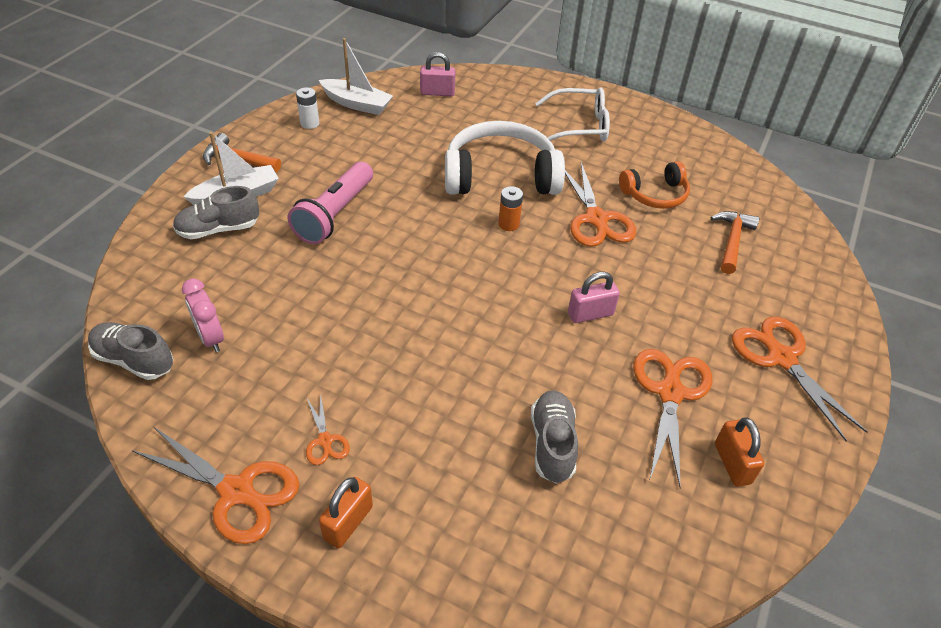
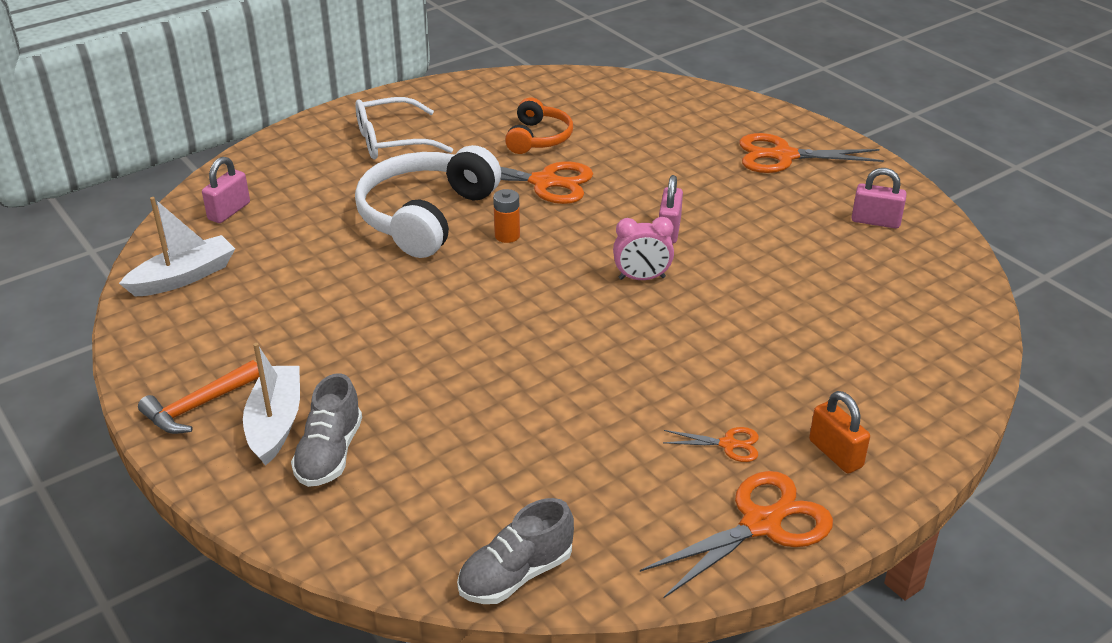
camera: 60 degrees left, 10 degrees down
(211, 338) = (523, 500): pink clock -> pink clock (642, 278)
(309, 123) = (183, 326): white battery -> none
(335, 214) = (386, 350): pink flashlight -> none
(552, 444) = (808, 304): grey shoe -> none
(579, 126) = (392, 141): white glasses -> white glasses turned 135 degrees counterclockwise
(670, 393) = (788, 223): orange scissors -> none
(732, 241) = (633, 124): orange hammer -> none
(732, 463) = (875, 221): orange padlock -> pink padlock

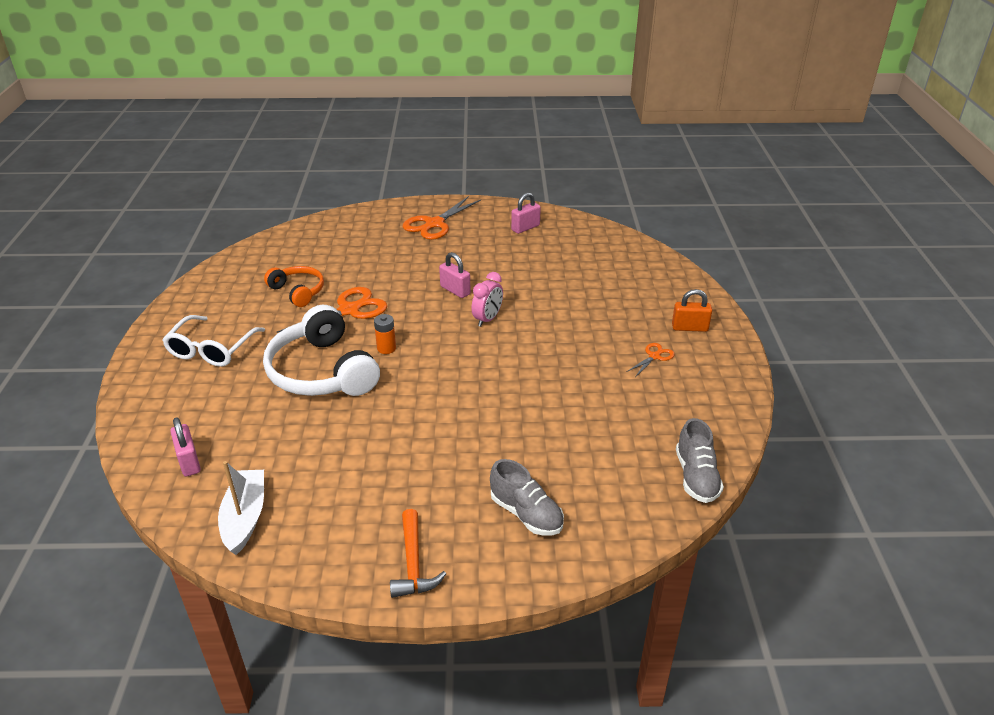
camera: 55 degrees left, 0 degrees up
(275, 423) = (470, 529): white boat -> none
(761, 524) = (721, 374): orange scissors -> none

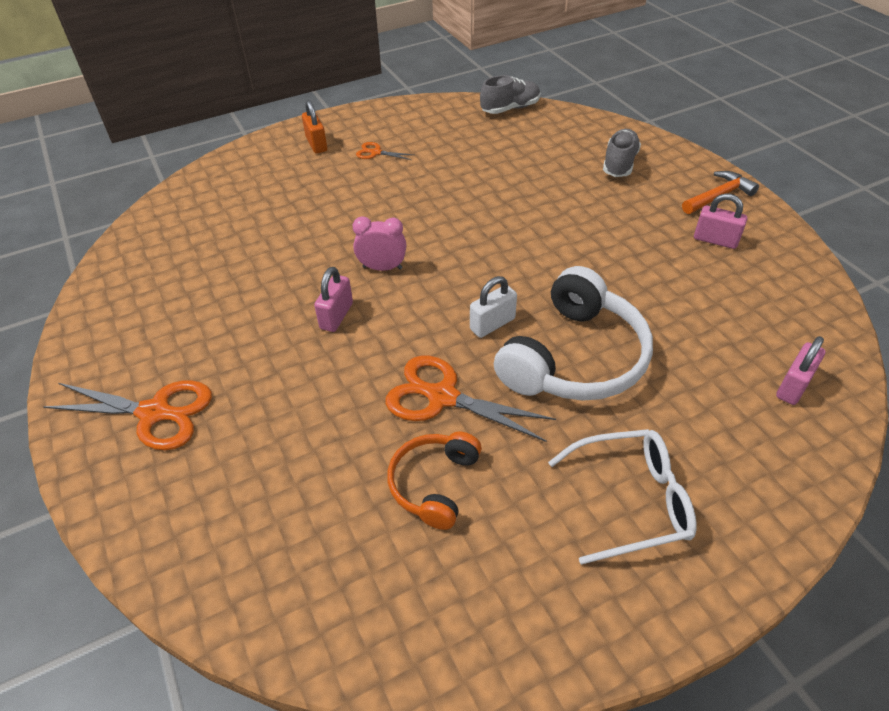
camera: 115 degrees left, 10 degrees up
(245, 517) = (793, 304): white boat -> none
(386, 348) = (492, 324): orange battery -> white padlock
(525, 228) = (140, 309): pink padlock -> pink padlock (715, 240)

